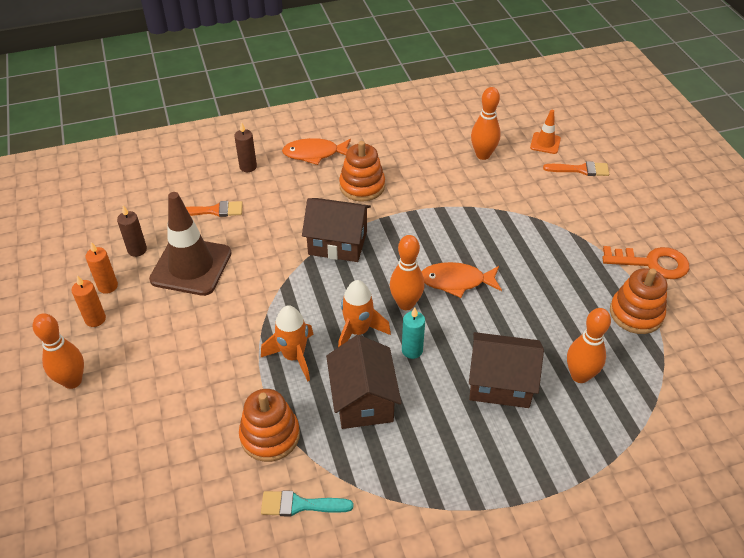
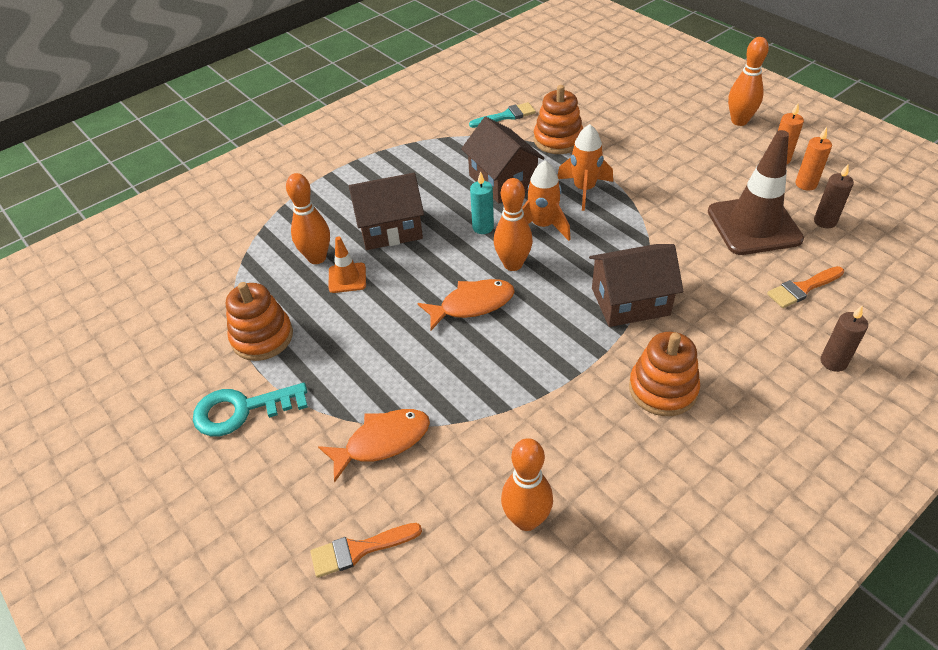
camera: 160 degrees right, 0 degrees up
(314, 154) = (771, 419): orange fish -> orange fish (382, 442)
(545, 143) = (433, 594): orange traffic cone -> orange traffic cone (347, 278)
(652, 263) = (242, 410): orange key -> turquoise key

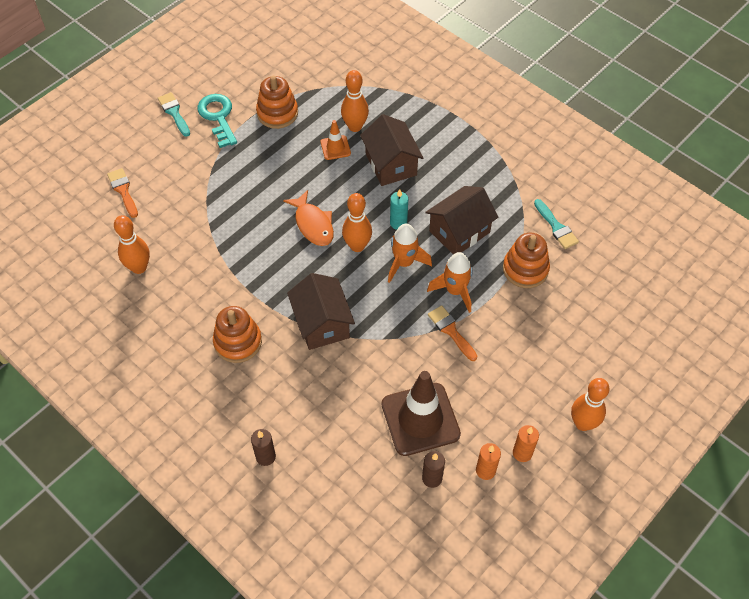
camera: 80 degrees right, 10 degrees up
(208, 473) = (174, 112): none -> turquoise brush
(382, 442) = (194, 190): orange fish -> none
(802, 288) = (344, 447): orange brush -> orange brush (451, 331)

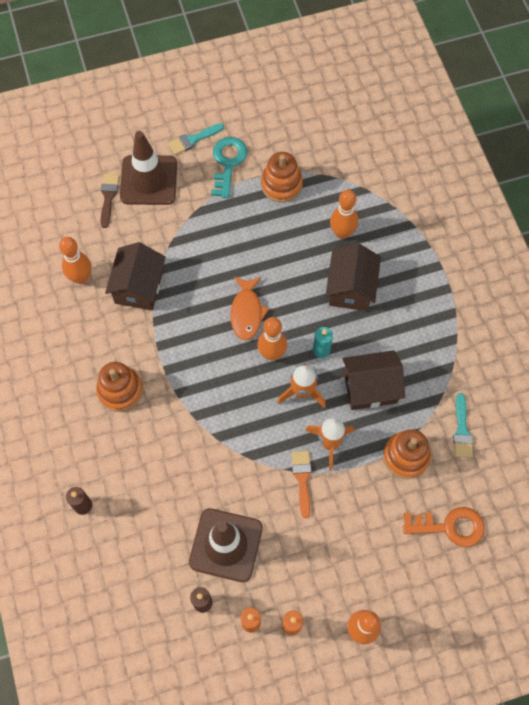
camera: 30 degrees right, 10 degrees up
(123, 190) = (108, 197): orange brush -> brown brush
(153, 161) = (149, 180): none -> brown traffic cone
(174, 112) = (193, 140): turquoise brush -> turquoise brush turned 120 degrees counterclockwise
(322, 323) = (198, 411): brown house -> brown house (139, 287)
(335, 148) = (311, 246): orange traffic cone -> none
(598, 304) = (449, 526): none -> orange key

